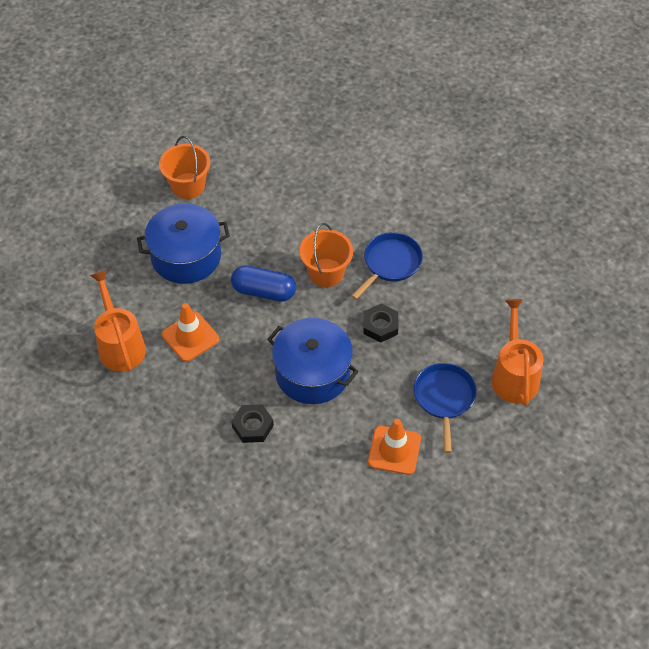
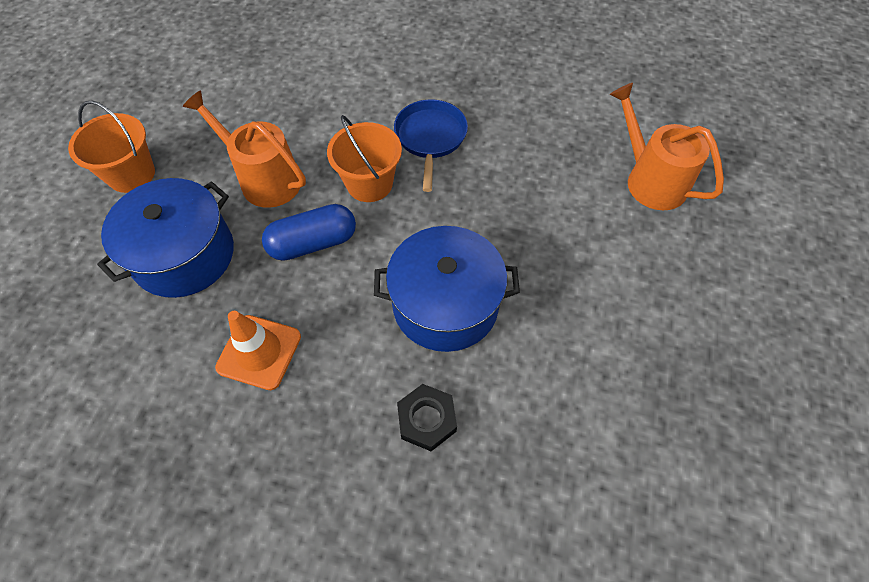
camera: 35 degrees left, 5 degrees up
(120, 345) = (166, 423): orange watering can -> orange watering can (264, 179)
(380, 326) = (475, 207): black nut -> none
(394, 450) = (612, 338): orange traffic cone -> none
(444, 398) = (608, 245): blue pan -> none

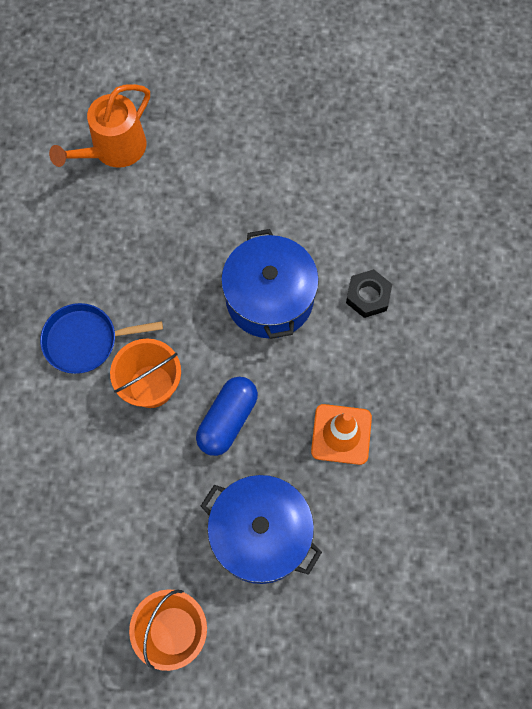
camera: 100 degrees left, 10 degrees up
(264, 179) = (160, 488): orange watering can -> none
(313, 243) = (227, 420): blue capsule -> blue capsule turned 60 degrees clockwise

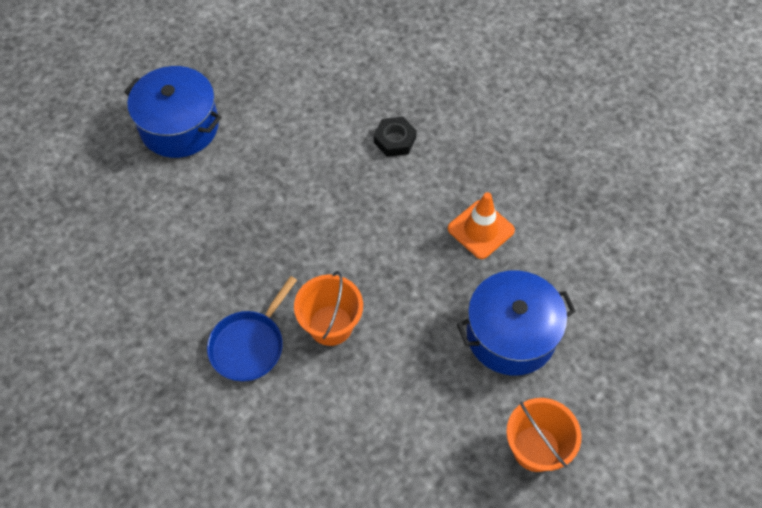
camera: 50 degrees left, 10 degrees down
(114, 149) = (113, 213): orange watering can -> none
(227, 420) = (405, 293): blue capsule -> none
(269, 298) = (337, 199): blue pot -> blue pot (179, 126)

